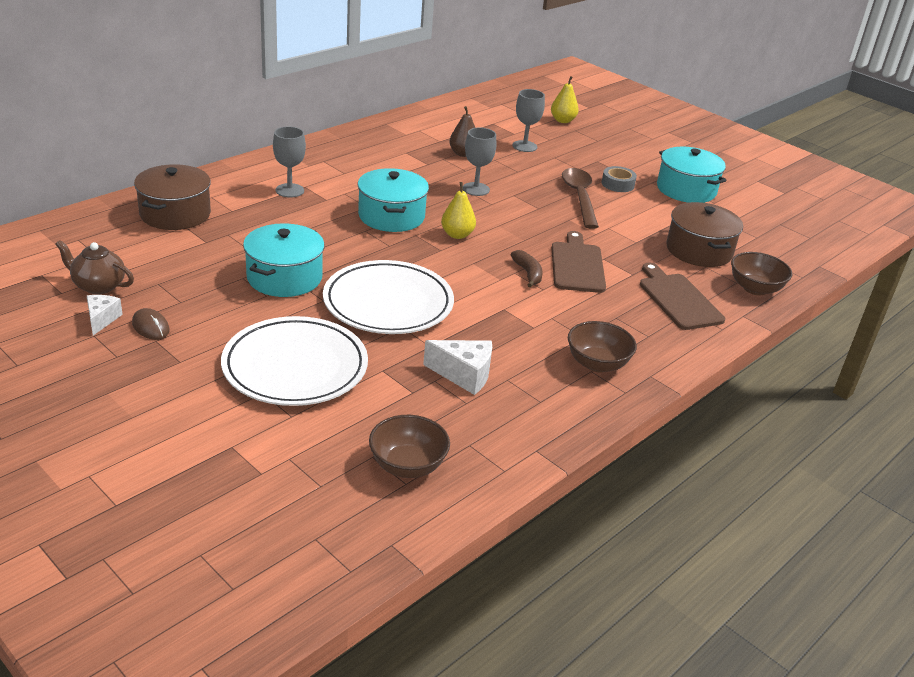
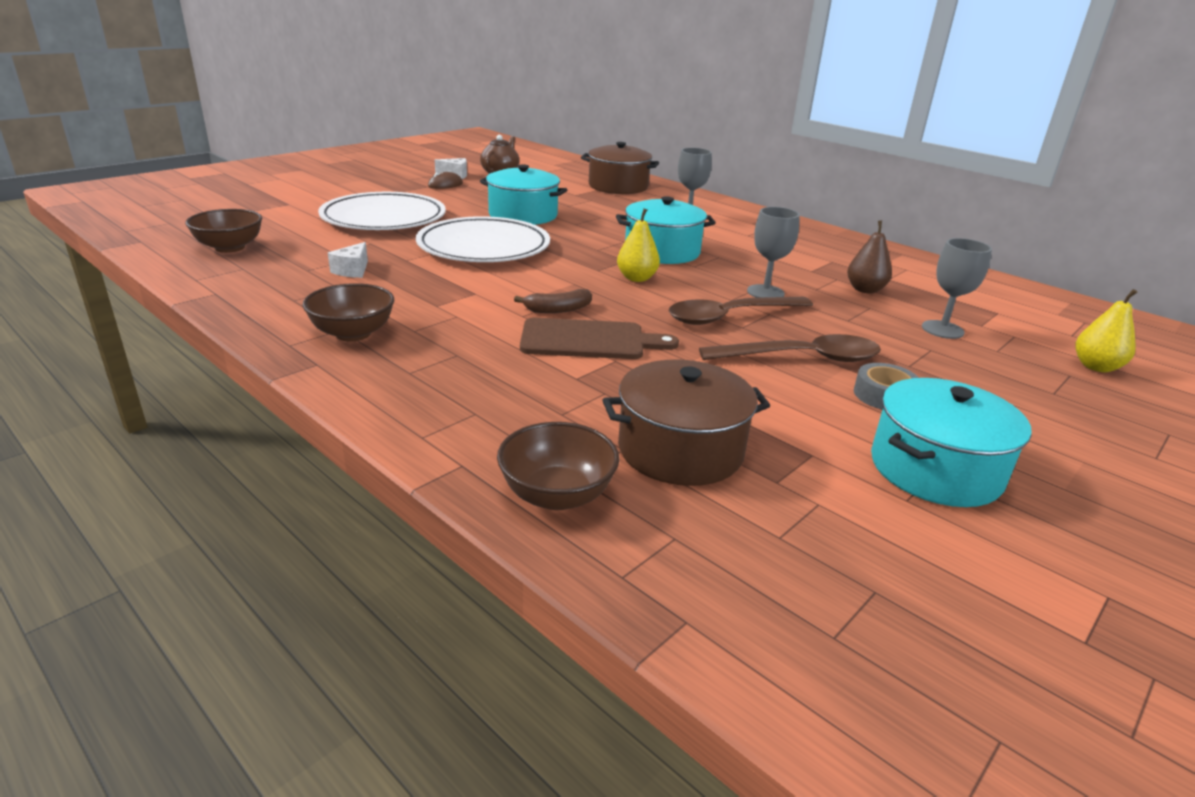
camera: 90 degrees right, 5 degrees down
(464, 375) = (352, 270): white cheese -> white cheese, size x0.66
(523, 209) = (730, 316): none -> brown spoon
(678, 299) = (508, 407): brown cutting board -> none

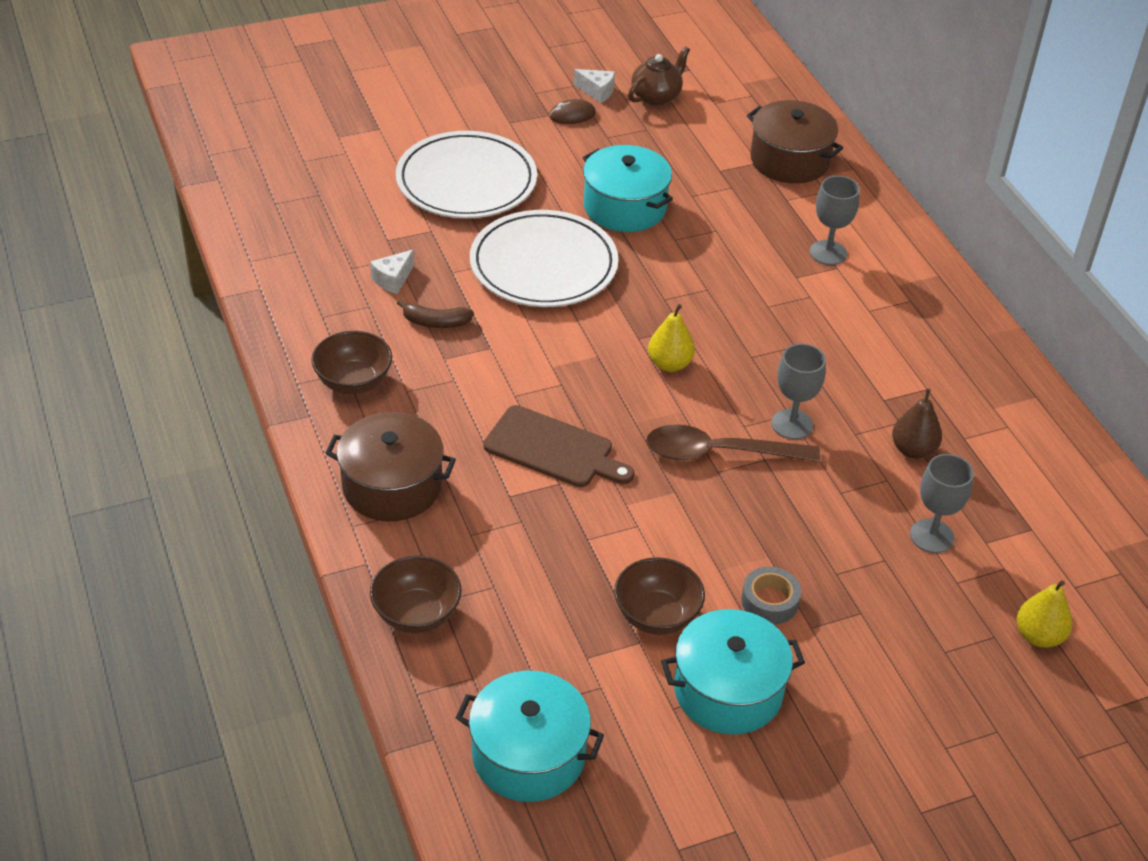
camera: 25 degrees right, 15 degrees up
(230, 247) = (294, 209): brown bowl -> brown bowl (656, 615)
(558, 309) = (554, 395): brown banana -> brown banana (435, 322)
(662, 251) = (736, 320): turquoise pot -> turquoise pot (528, 755)
(680, 450) = (537, 602): brown pot -> brown pot (392, 486)
(802, 358) = (737, 532): brown spoon -> none

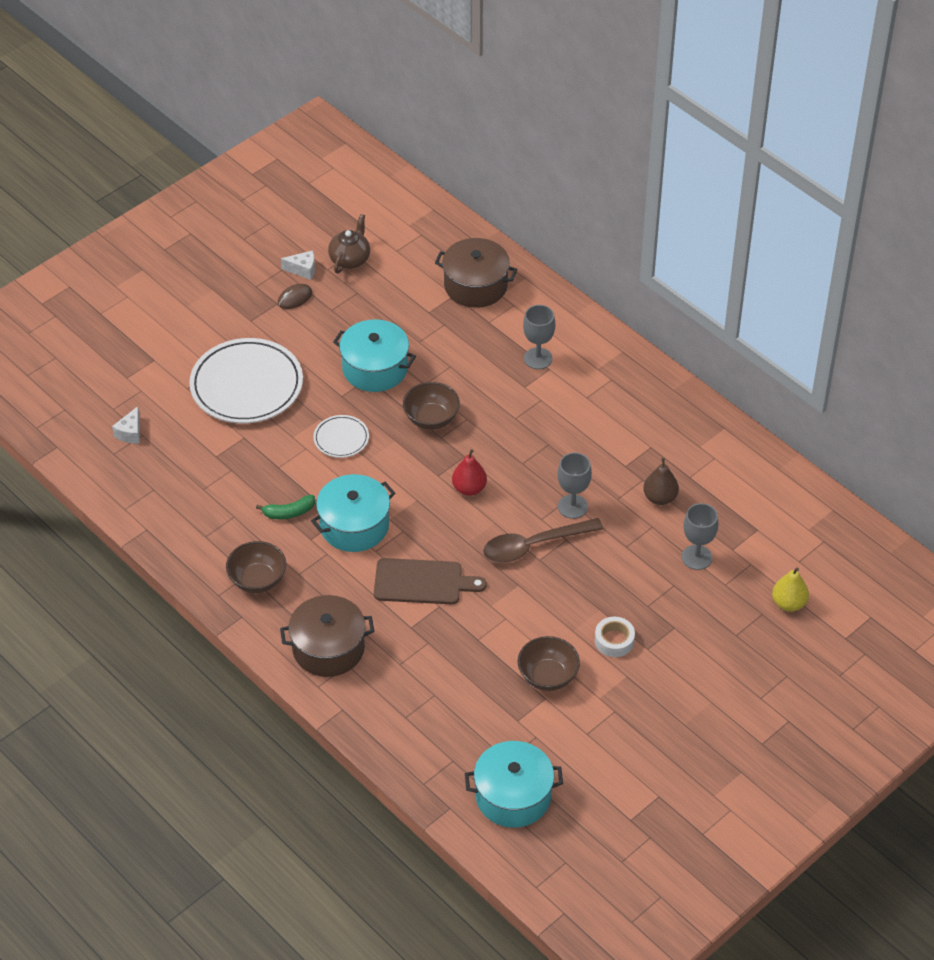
camera: 20 degrees left, 5 degrees up
(393, 279) = (239, 488): white cheese -> white cheese (130, 433)
(416, 614) = (394, 731): brown bowl -> brown bowl (431, 419)
(435, 322) = (289, 512): brown banana -> green banana
(543, 265) = (341, 438): white plate -> white plate, size x0.48
(669, 364) = (469, 488): yellow pear -> red pear
(728, 690) = (615, 709): turquoise pot -> turquoise pot (354, 525)
(769, 601) = (614, 640): grey tape -> white tape

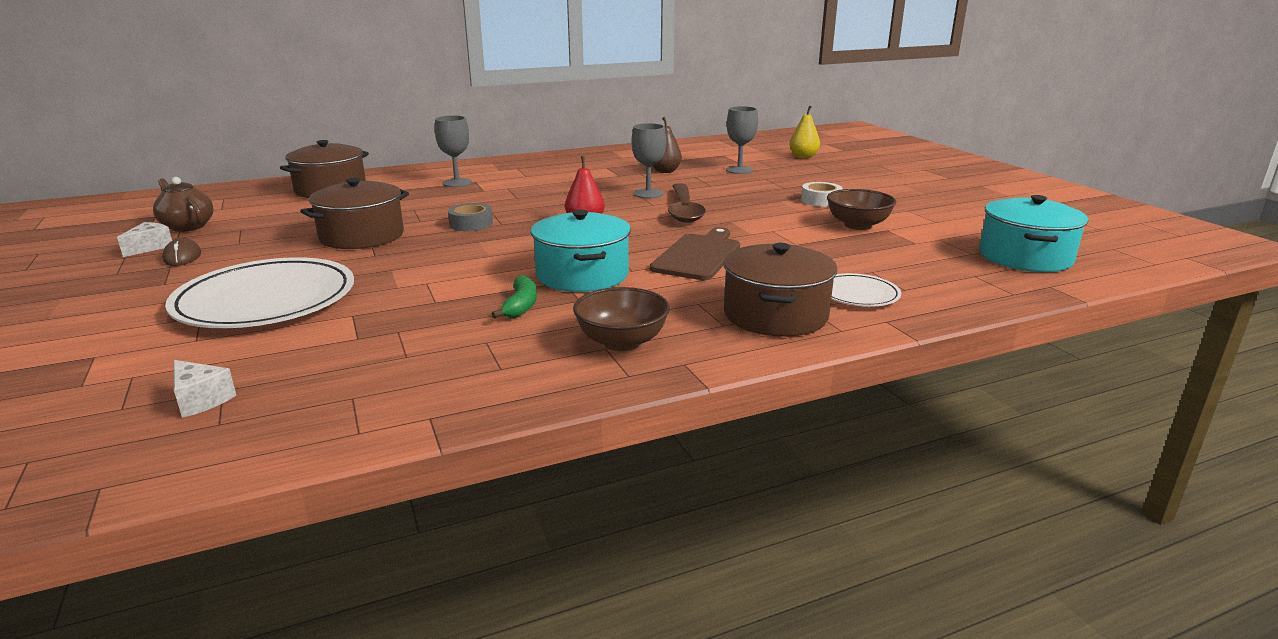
camera: 70 degrees left, 25 degrees down
(341, 438) = (438, 263): white plate -> white plate (858, 294)
(375, 368) = (362, 236): turquoise pot -> brown pot
(431, 419) = (471, 224): brown bowl -> grey tape

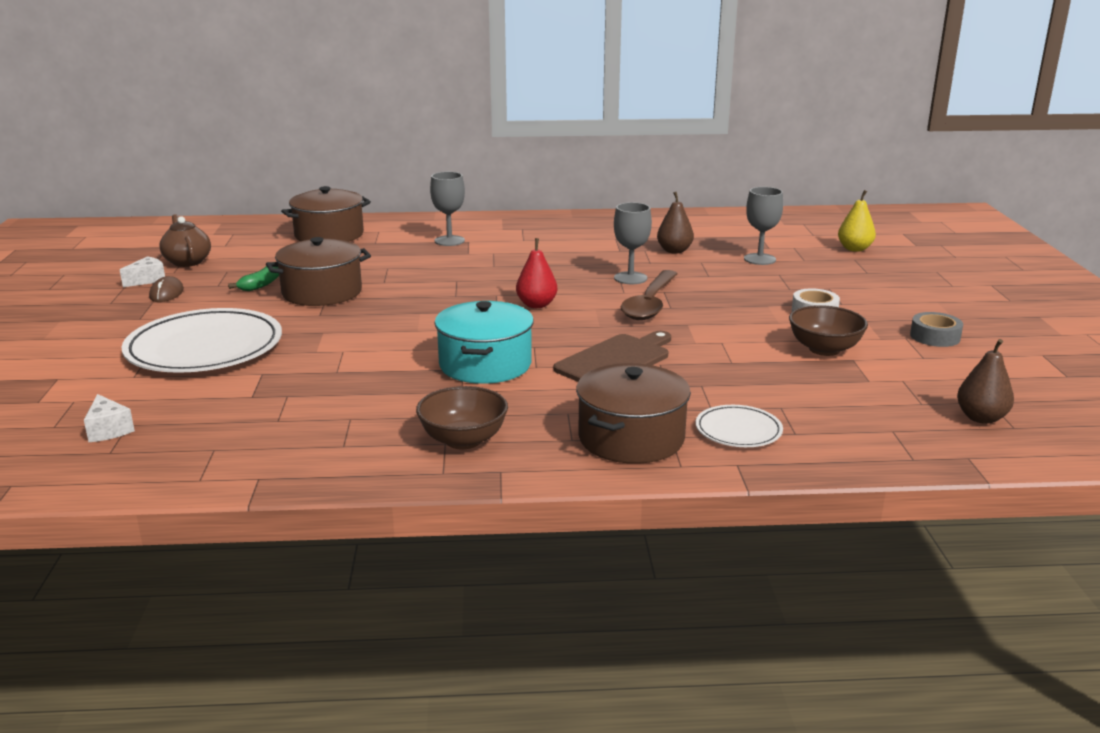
camera: 20 degrees right, 0 degrees up
(471, 224) = (427, 292): grey tape -> grey tape (935, 336)
(521, 306) = (405, 388): green banana -> green banana (262, 284)
(1025, 257) = (981, 418): turquoise pot -> brown pear

